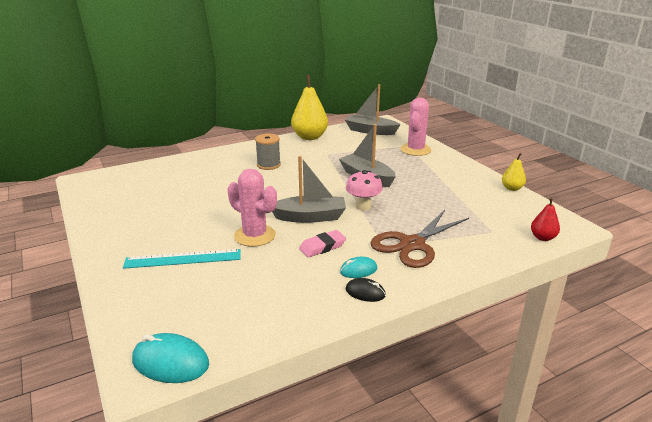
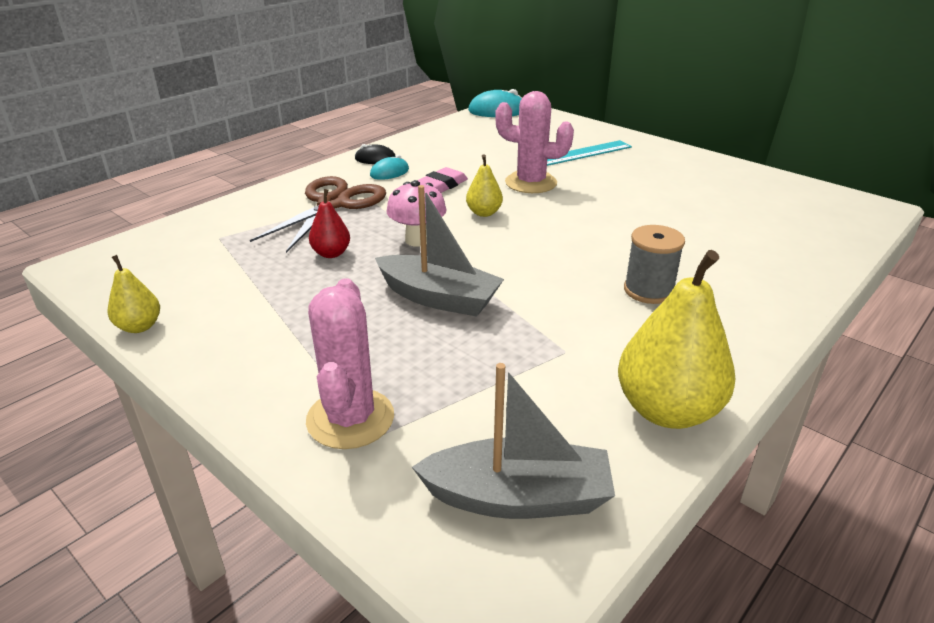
camera: 160 degrees right, 5 degrees up
(310, 217) = (484, 213): grey boat -> yellow pear
(542, 237) = (146, 240): red pear -> red pear (331, 253)

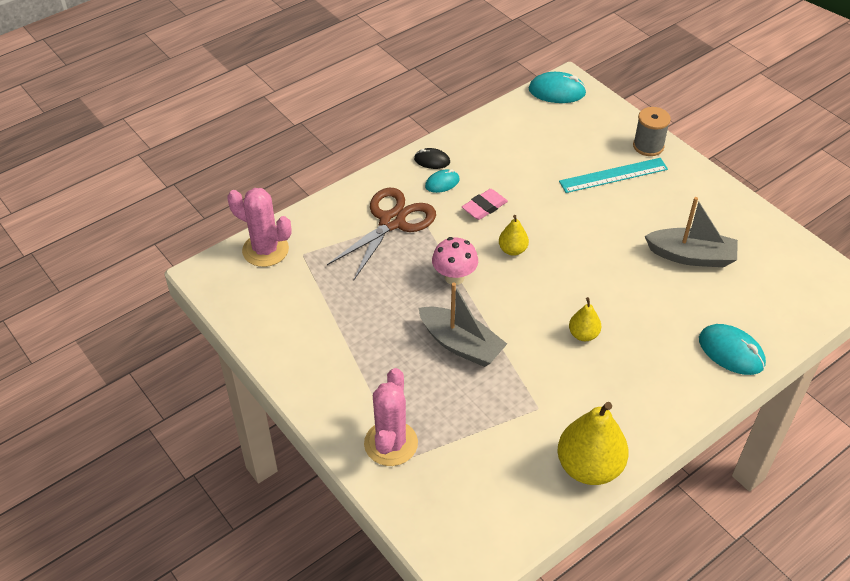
camera: 10 degrees right, 15 degrees up
(139, 326) = (255, 344): yellow pear -> yellow pear (583, 334)
(331, 253) = (387, 285): red pear -> none
(518, 497) = (481, 513): grey boat -> grey boat (691, 256)
(531, 183) = (561, 213): pink cactus -> pink cactus (265, 250)
(648, 290) = (616, 358): grey spool -> grey spool (648, 146)
(787, 271) = (731, 352): none -> turquoise mouse

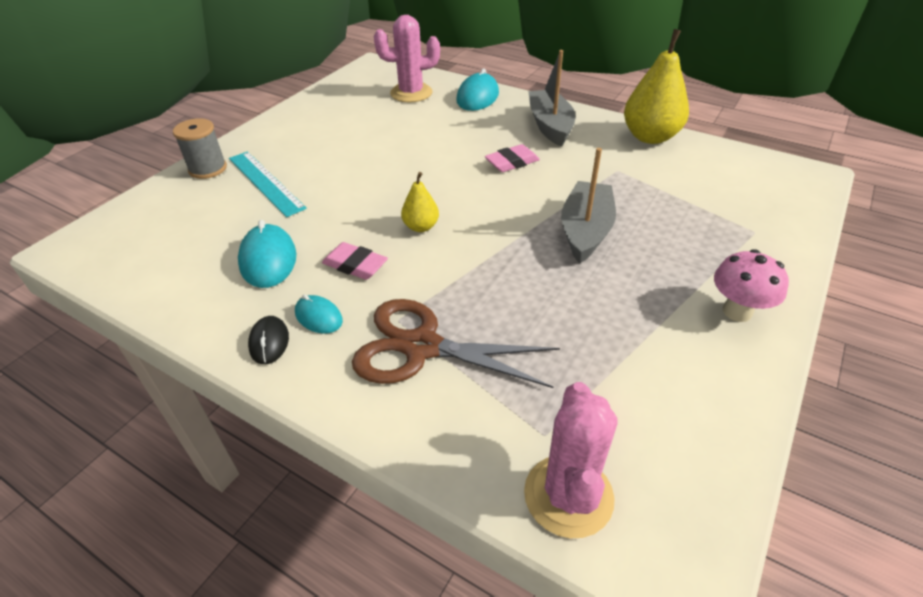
camera: 110 degrees left, 5 degrees down
(391, 443) = (750, 245): pink cactus -> pink cactus (411, 93)
(454, 277) = (492, 260): pink mushroom -> pink mushroom (737, 311)
(557, 91) = (90, 254): turquoise mouse -> turquoise mouse (268, 260)
(583, 334) = (512, 162): yellow pear -> pink eraser
(691, 256) = (374, 125): grey boat -> grey boat (550, 126)

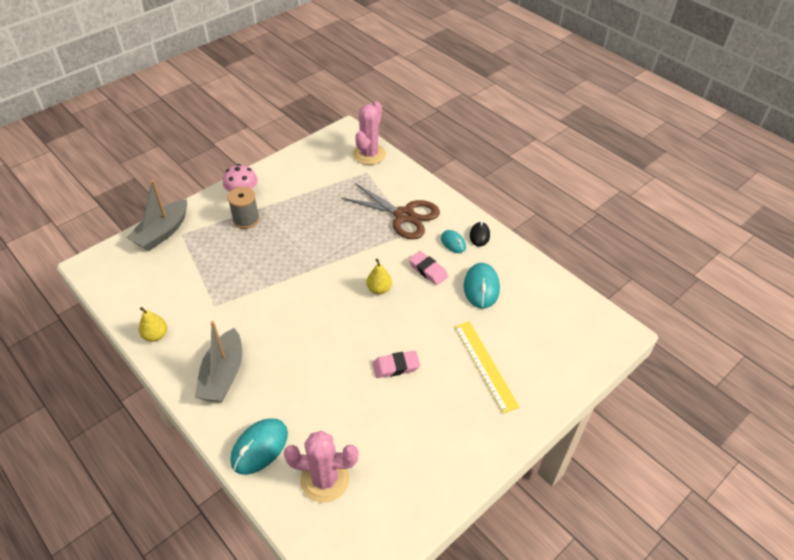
camera: 165 degrees left, 5 degrees up
(208, 169) = (536, 398): grey spool -> grey spool (246, 219)
(265, 182) = (485, 365): turquoise ruler -> yellow ruler
(512, 162) = (285, 335): pink eraser -> pink eraser (396, 366)
(585, 231) = (278, 259): grey boat -> grey boat (162, 232)
(650, 137) = (155, 335): yellow pear -> yellow pear, size x0.51

